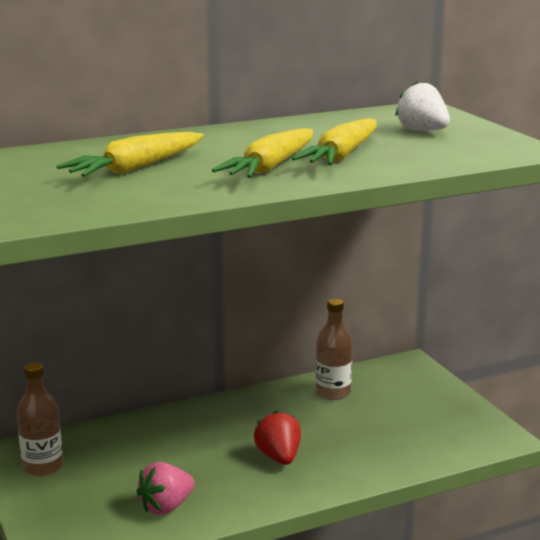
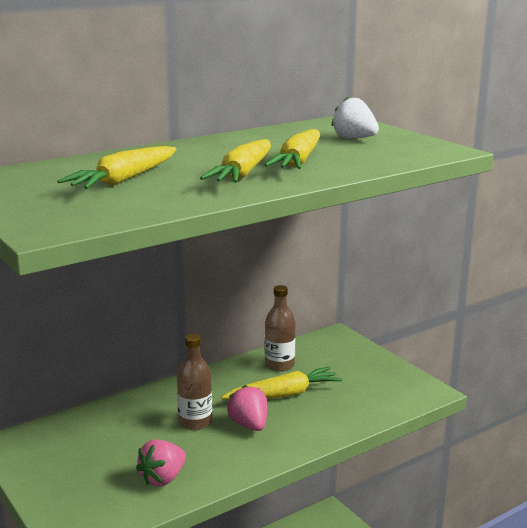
camera: 10 degrees left, 0 degrees up
(43, 467) = (42, 453): brown bottle -> brown bottle (195, 422)
(279, 457) = (249, 425): red strawberry -> pink strawberry
(329, 426) = (284, 394): none -> yellow carrot

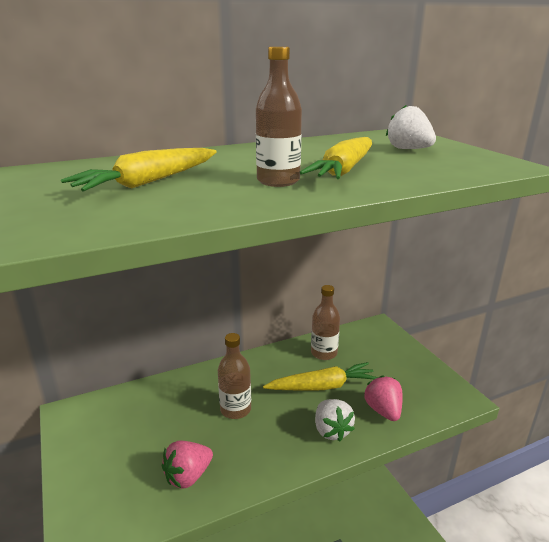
camera: 10 degrees right, 5 degrees up
(243, 173) = (278, 181): yellow carrot -> brown bottle
(249, 425) = (284, 419): pink strawberry -> pink strawberry (383, 410)
(300, 429) = (331, 430): none -> white strawberry

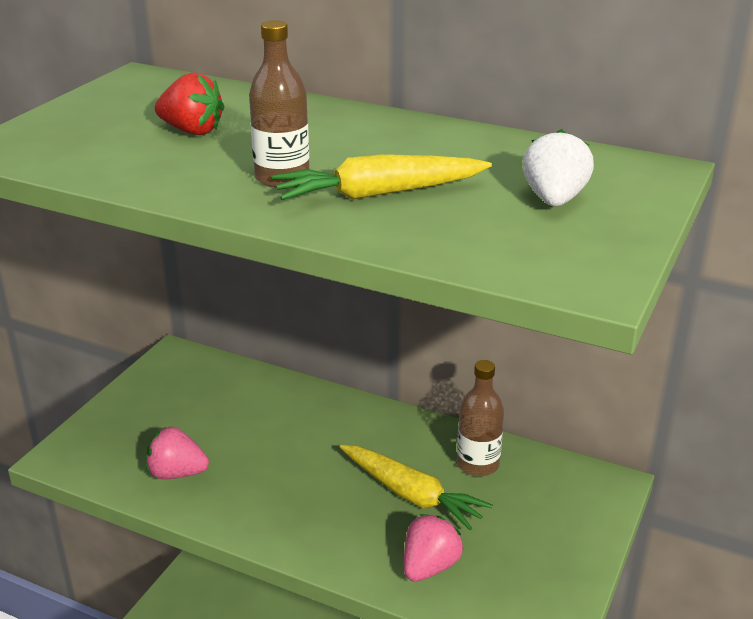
camera: 50 degrees right, 5 degrees up
(148, 182) = (192, 131): yellow carrot -> red strawberry
(235, 409) = (295, 451): brown bottle -> none
(331, 430) = (344, 539): white strawberry -> none

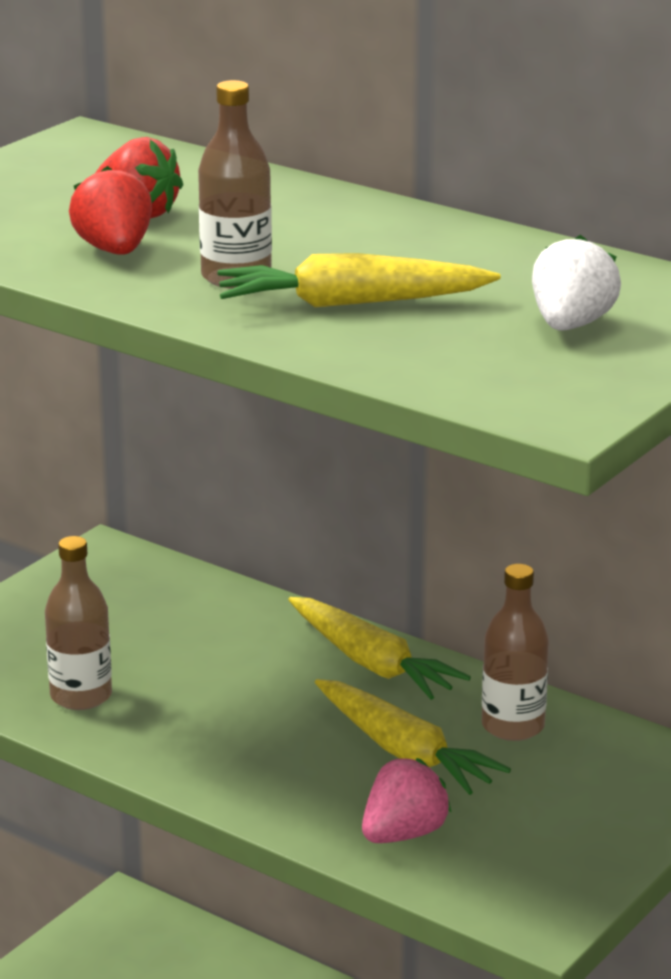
camera: 10 degrees right, 5 degrees down
(177, 473) = (81, 696): pink strawberry -> brown bottle
(181, 163) = (114, 251): none -> red strawberry
(371, 424) = (372, 663): none -> yellow carrot

